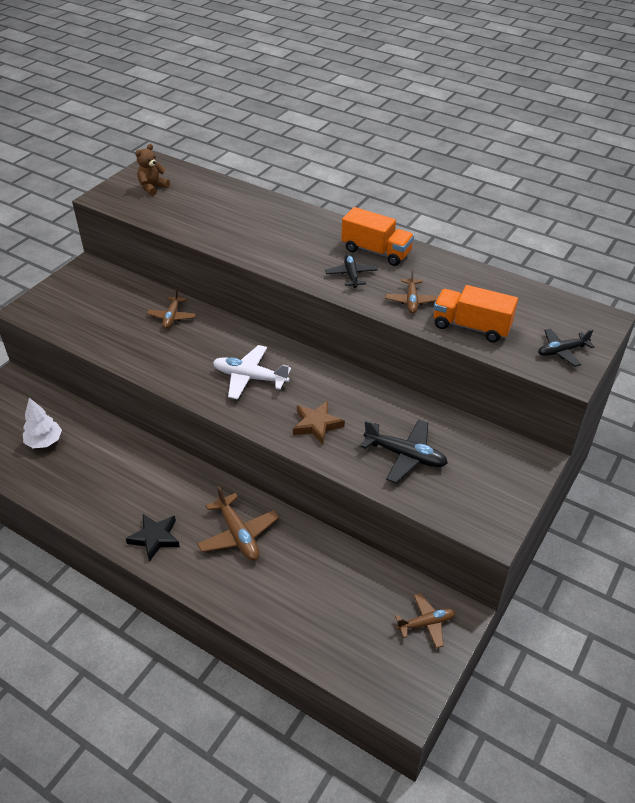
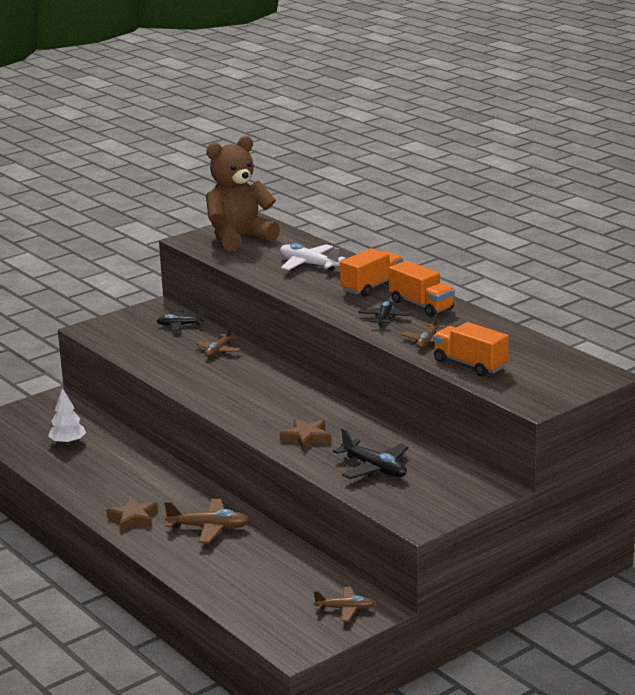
camera: 20 degrees right, 20 degrees down
(152, 188) = (239, 238): brown teddy bear -> brown teddy bear, size x2.32
(155, 538) = (133, 518): black star -> brown star
(238, 534) = (209, 528): brown plane -> brown plane turned 75 degrees counterclockwise
(250, 377) = (265, 400): white plane -> white plane (308, 264)
(315, 233) = (372, 286): none -> orange truck
(562, 351) = (542, 390): black plane -> black plane (180, 325)

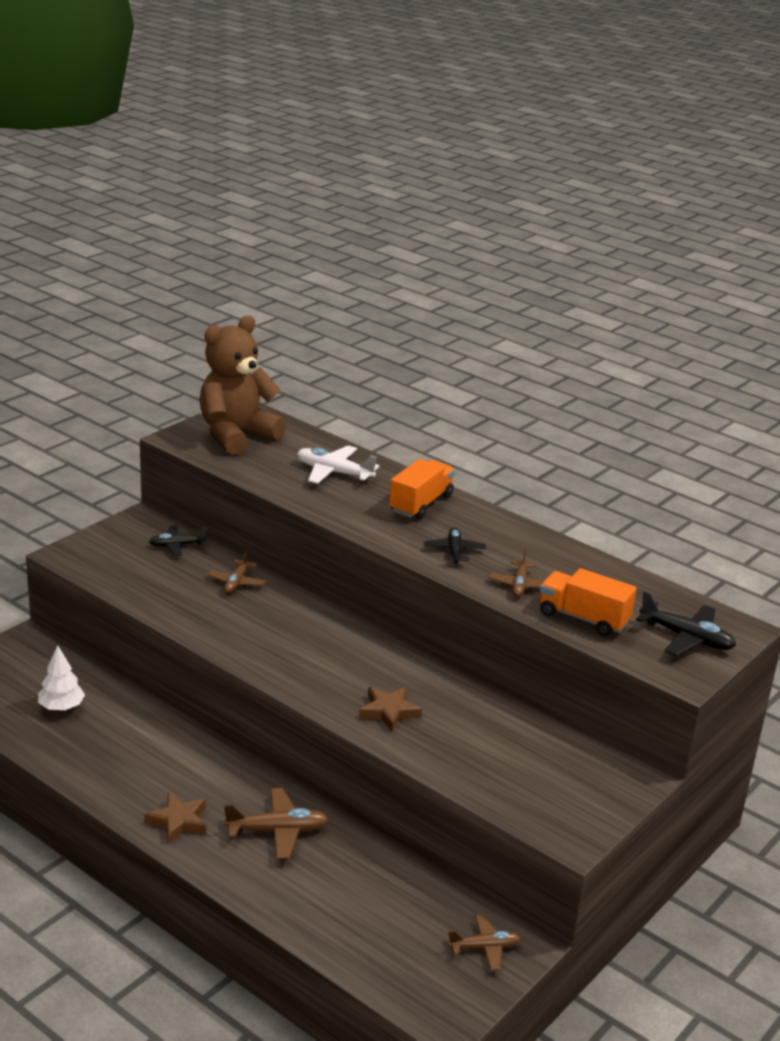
camera: 15 degrees left, 5 degrees up
(374, 468) = (487, 755): black plane -> black plane (686, 638)
(421, 305) = (489, 530): orange truck -> none

